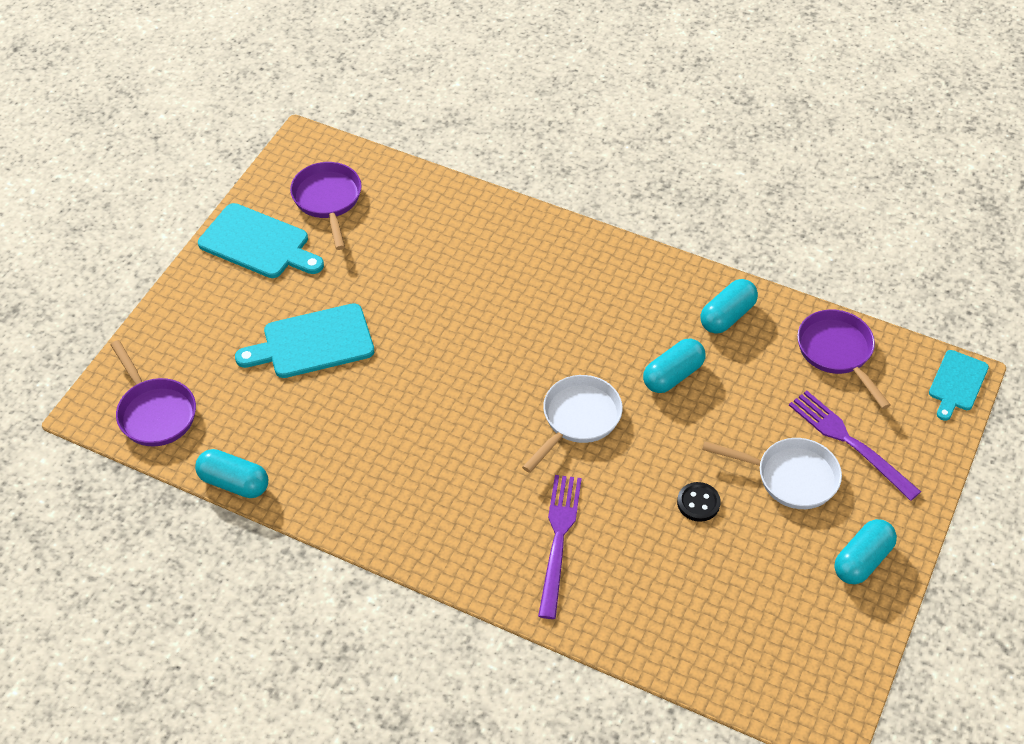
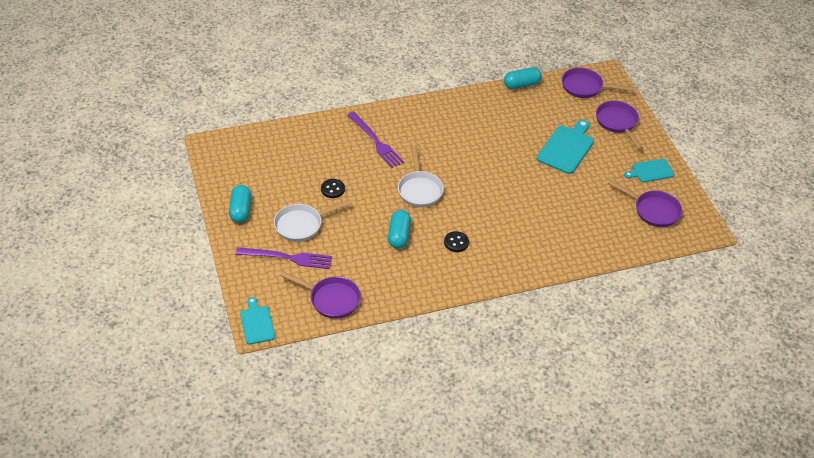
camera: 135 degrees right, 5 degrees down
(197, 330) = (617, 123): none -> purple pan
(258, 243) = (650, 171): turquoise cutting board -> turquoise cutting board, size x0.63
(610, 319) = (456, 242): none -> black button
(727, 316) = (403, 282): turquoise capsule -> none

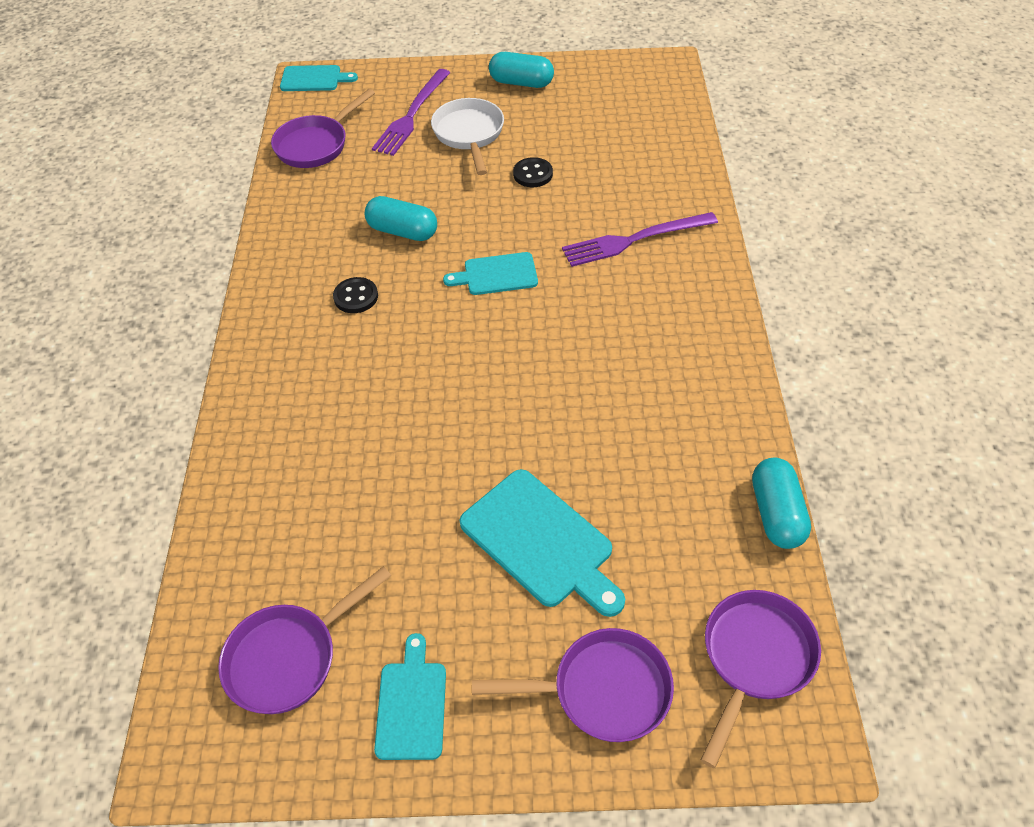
camera: 110 degrees right, 5 degrees up
(419, 189) = (496, 275): white pan -> turquoise cutting board

